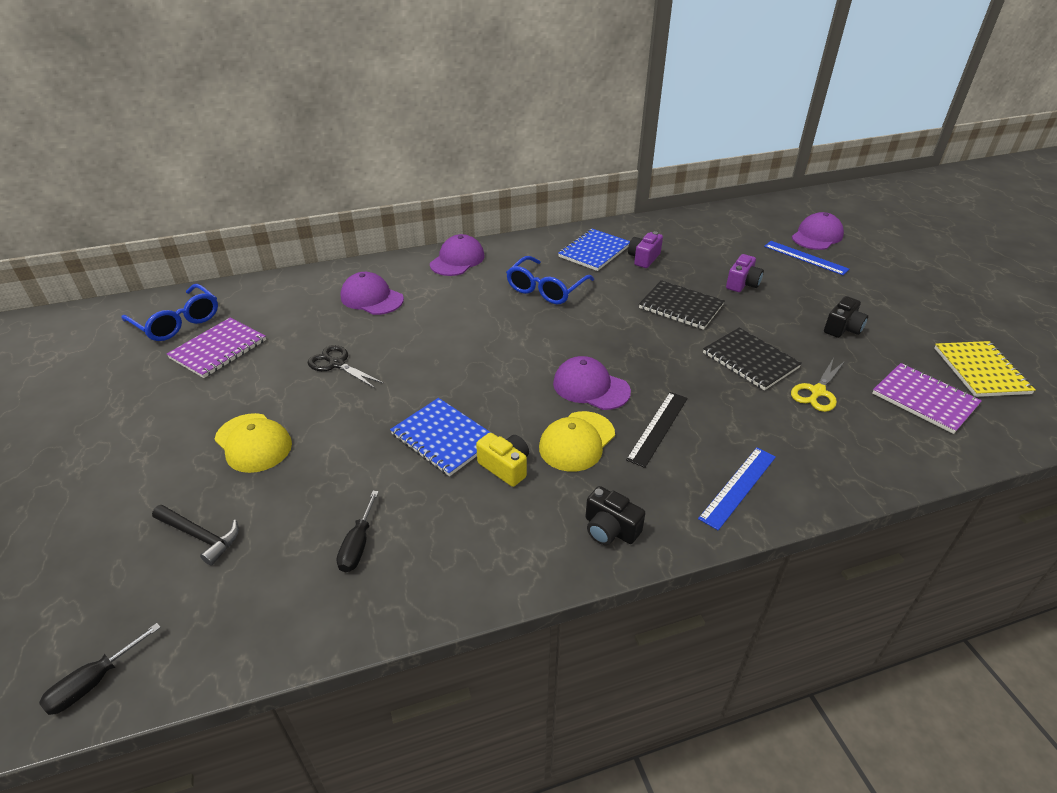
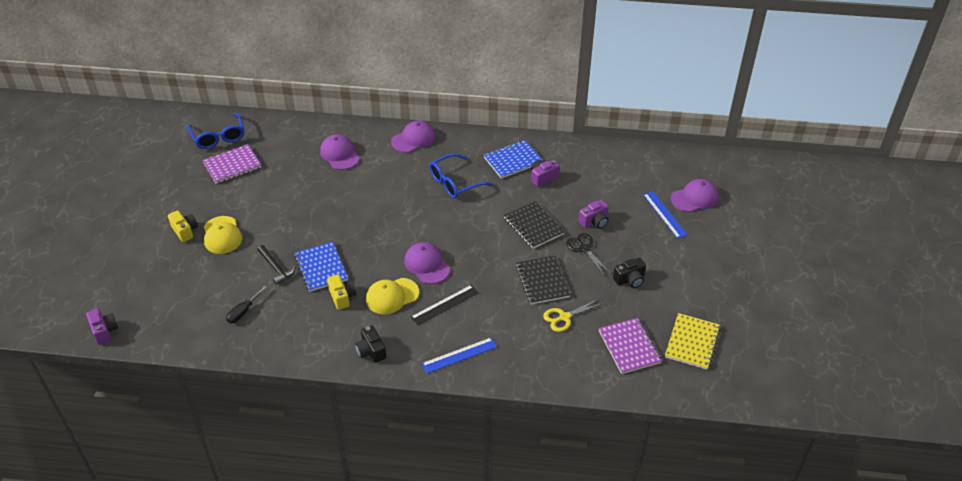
camera: 25 degrees right, 5 degrees up
(93, 682) = (104, 331): black screwdriver -> purple camera
(184, 456) = (185, 231): none -> yellow camera
(200, 536) = (174, 279): black hammer -> black hammer (276, 268)
(337, 364) = (291, 198): black scissors -> black scissors (584, 249)

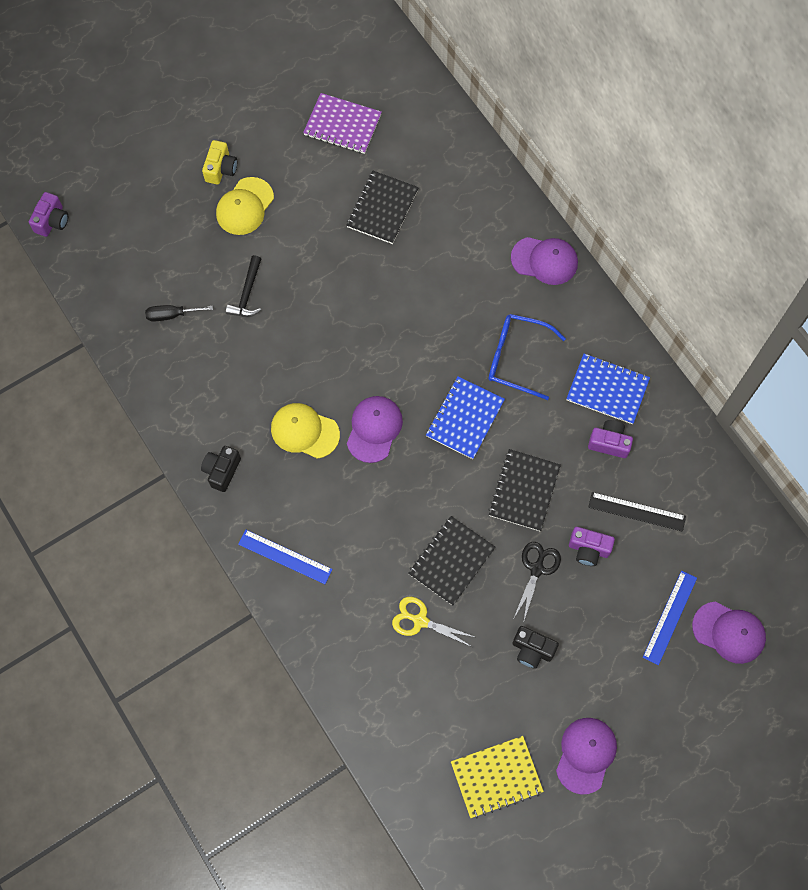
camera: 50 degrees right, 25 degrees up
(219, 137) = (369, 74): blue glasses -> none
(302, 180) = (382, 208): none -> black notebook
(321, 268) = (283, 334): blue notebook -> blue notebook (465, 418)
(339, 154) = (452, 209): purple cap -> purple cap (586, 755)
(342, 297) = (264, 386): yellow camera -> none
(444, 305) = (336, 490): black ruler -> black ruler (637, 511)
(629, 347) = (435, 715): purple notebook -> none

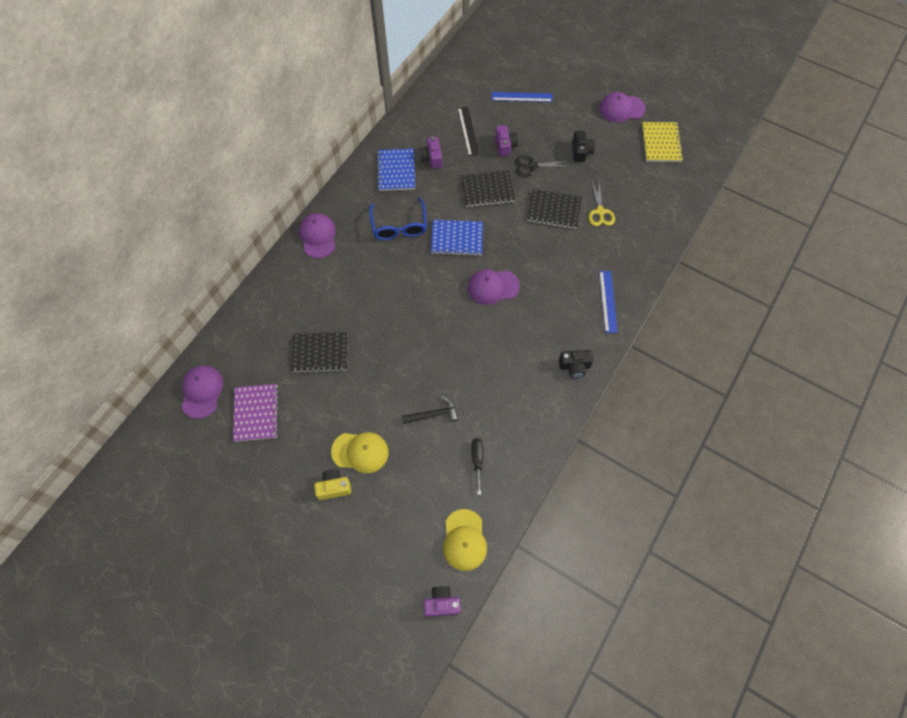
camera: 115 degrees left, 5 degrees down
(171, 315) = (477, 460): black screwdriver -> black screwdriver turned 150 degrees counterclockwise
(304, 431) = (517, 328): yellow cap -> yellow cap (464, 540)
(496, 777) = (661, 143): yellow notebook -> yellow notebook turned 45 degrees clockwise
(729, 632) = (514, 70): purple cap -> purple cap (202, 392)

